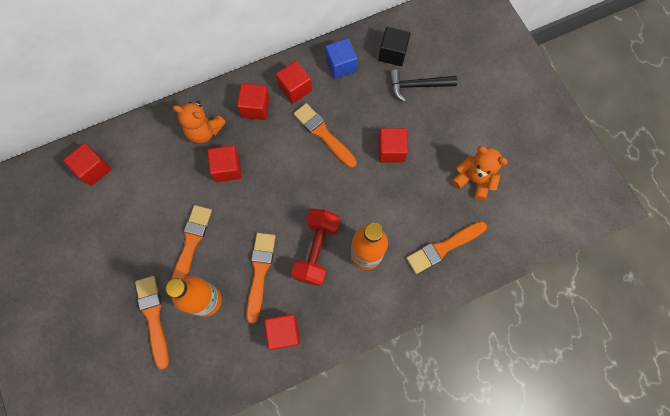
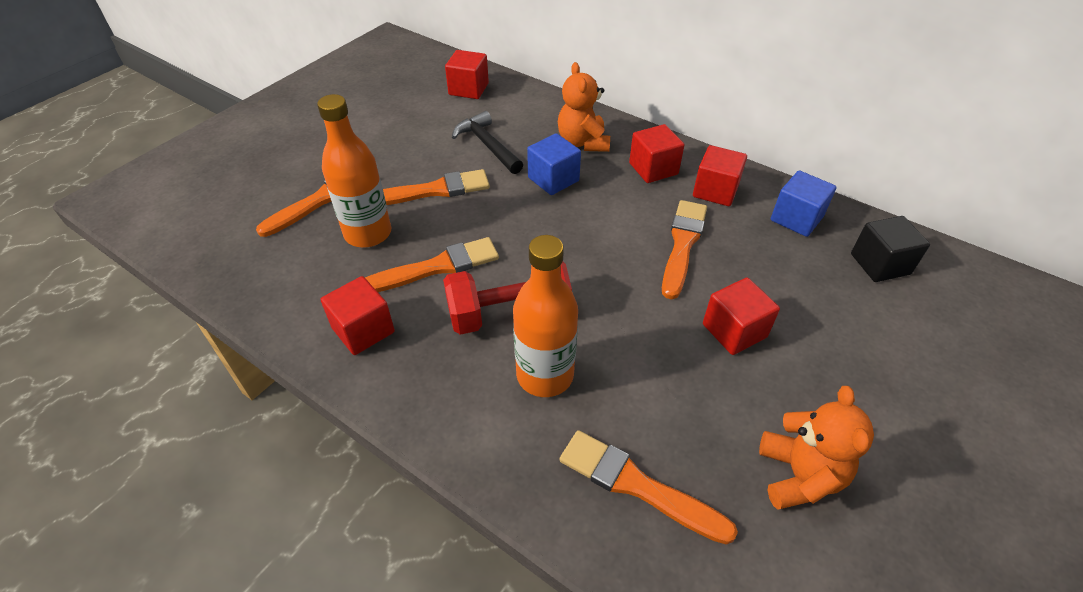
camera: 60 degrees right, 25 degrees down
(227, 168) = (553, 179): red cube -> blue cube
(417, 86) = (867, 316): black hammer -> black hammer (487, 145)

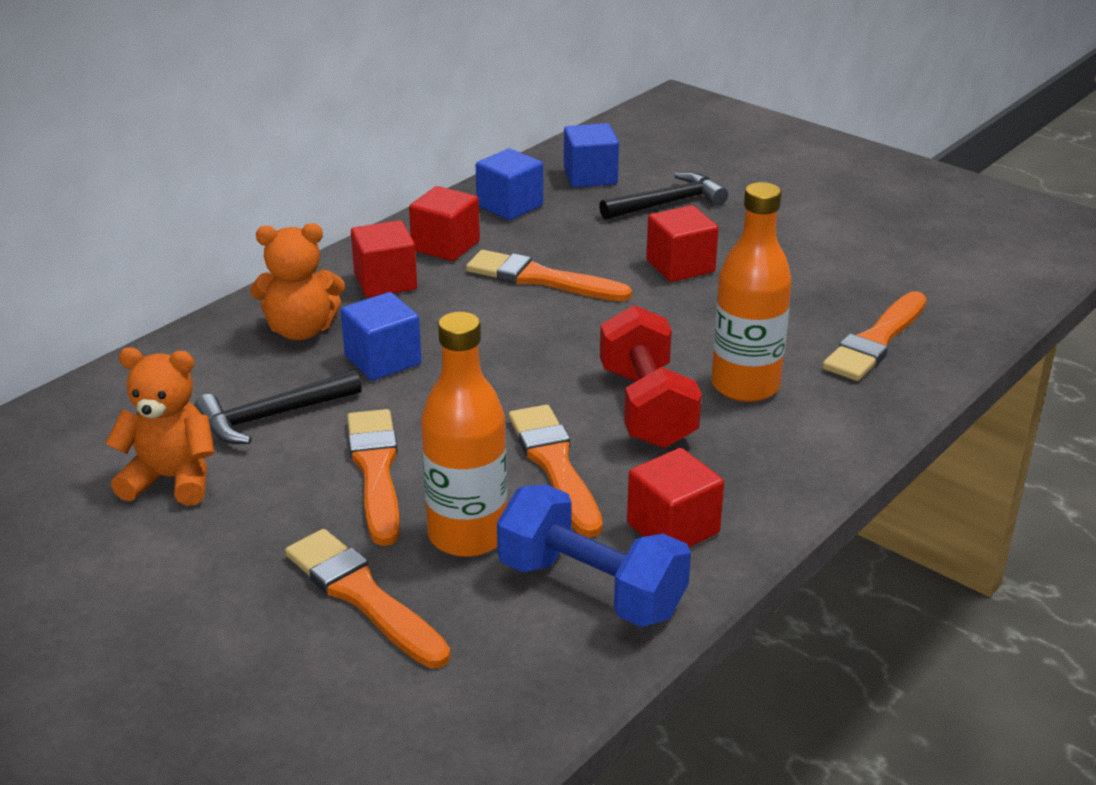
camera: 85 degrees left, 15 degrees down
(309, 291) = (591, 589): none -> blue dumbbell
(468, 89) = (82, 434): red cube -> none
(799, 475) = (851, 261): orange teddy bear -> orange teddy bear (172, 479)
(854, 320) = (668, 203): none -> black hammer
(880, 264) = (590, 176): black cube -> blue cube

